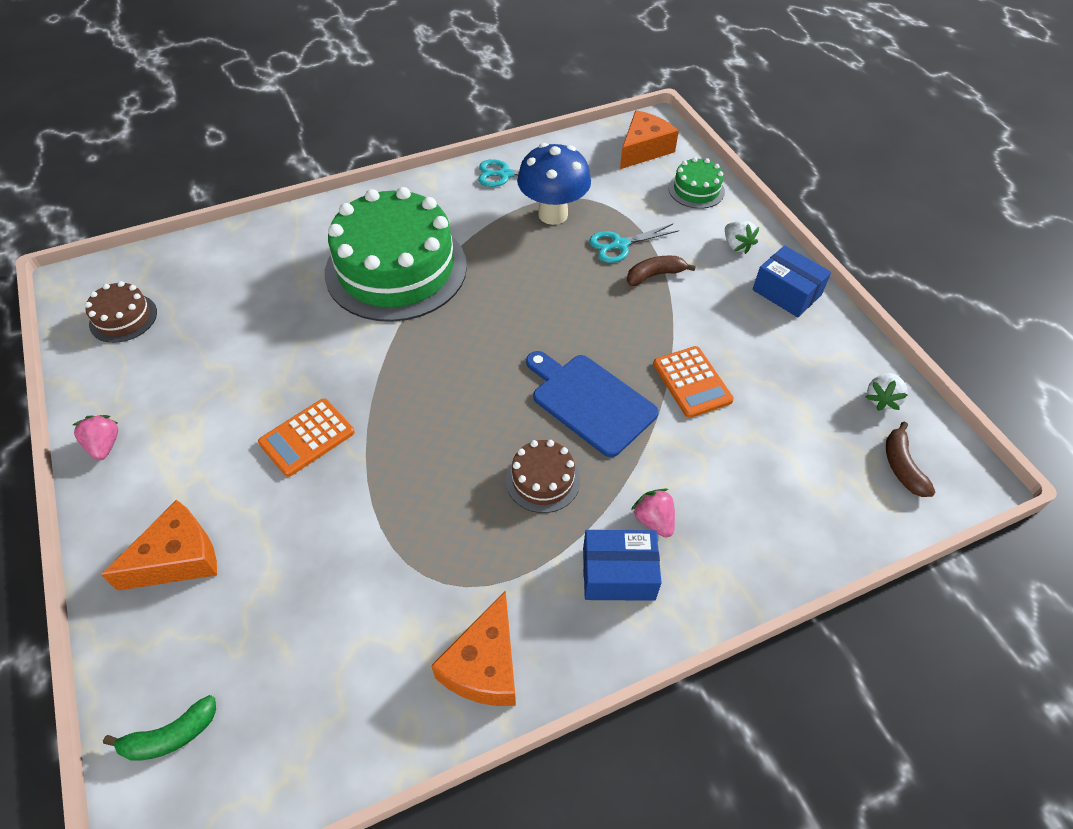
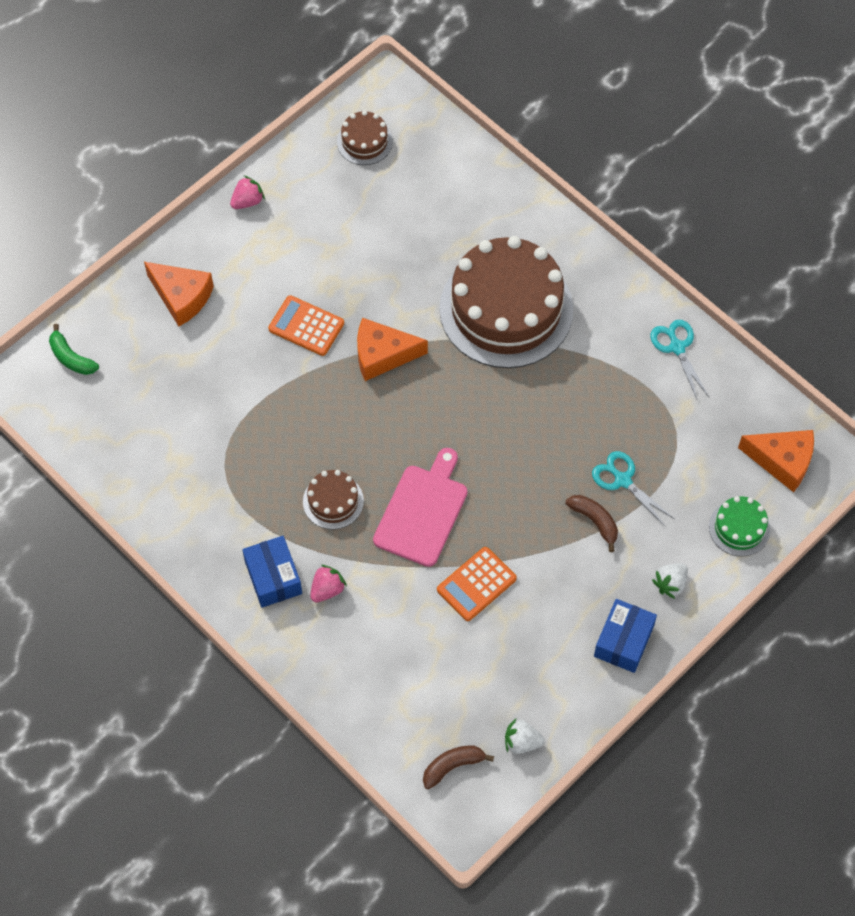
camera: 70 degrees right, 10 degrees up
(396, 269) = (506, 309): green cake -> brown cake
(484, 665) = (175, 514): orange cheese -> orange cheese (382, 355)
(553, 214) = (638, 409): blue mushroom -> none
(590, 402) = (422, 511): blue cutting board -> pink cutting board

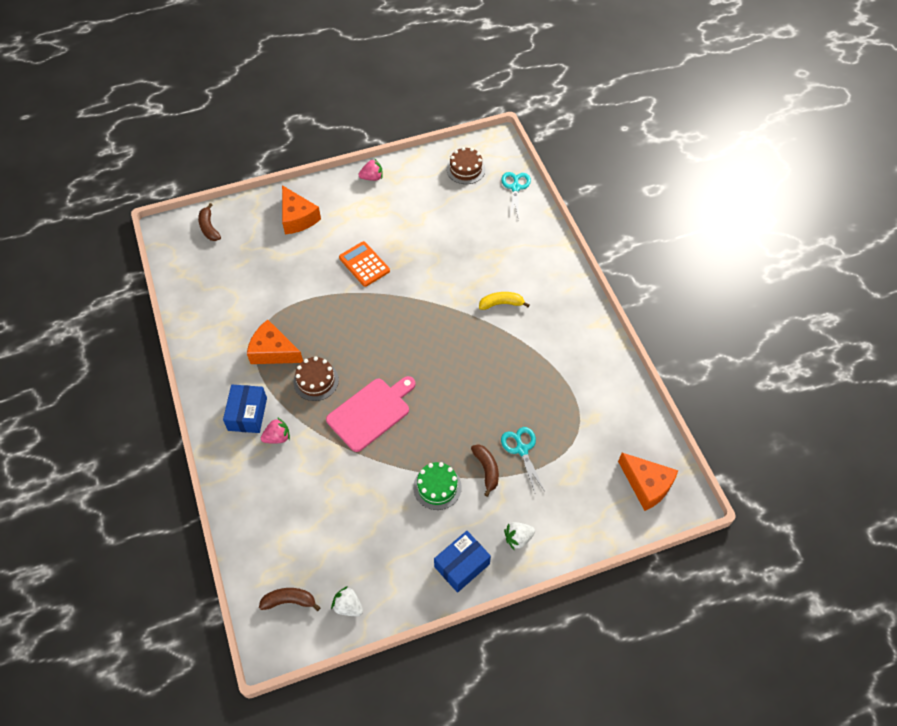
camera: 25 degrees right, 5 degrees down
(71, 358) = (209, 227): green banana -> brown banana
(382, 355) = (403, 301): orange cheese -> orange cheese (273, 351)
(476, 584) = (379, 478): orange calculator -> none
(506, 309) = (501, 304): brown cake -> yellow banana
(677, 347) = (608, 375): turquoise scissors -> turquoise scissors (515, 188)
(739, 528) = (590, 519): green cake -> green cake (437, 487)

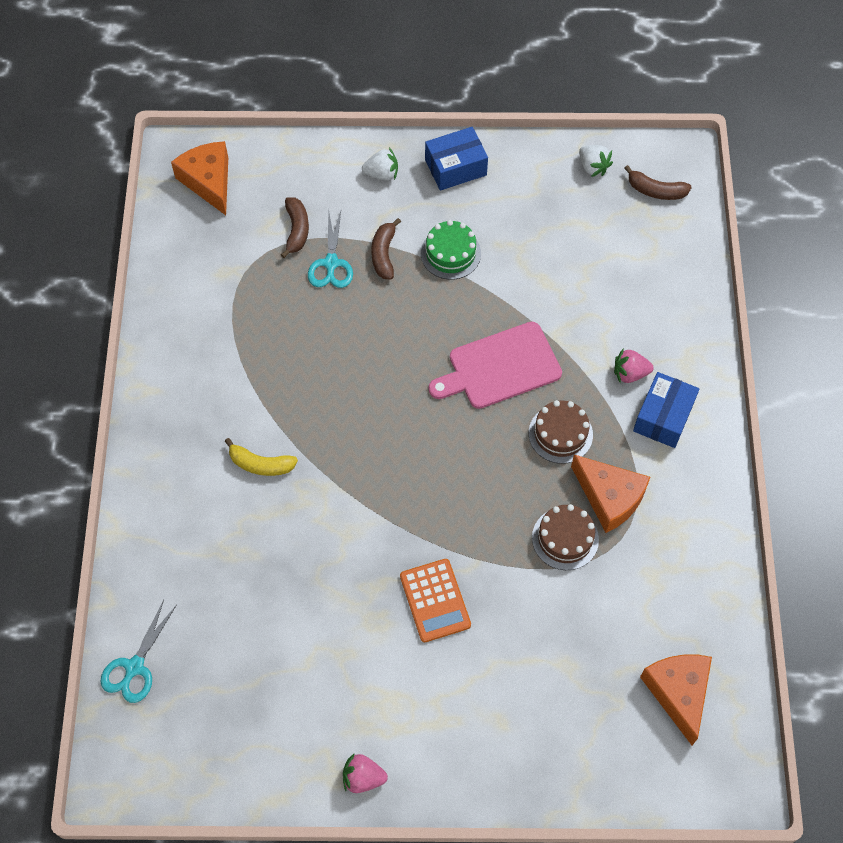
camera: 160 degrees left, 5 degrees up
(209, 227) = (669, 764): brown banana -> brown banana (296, 230)
(297, 218) = (516, 732): orange cheese -> orange cheese (678, 692)
(465, 169) = (197, 738): brown cake -> brown cake (565, 538)

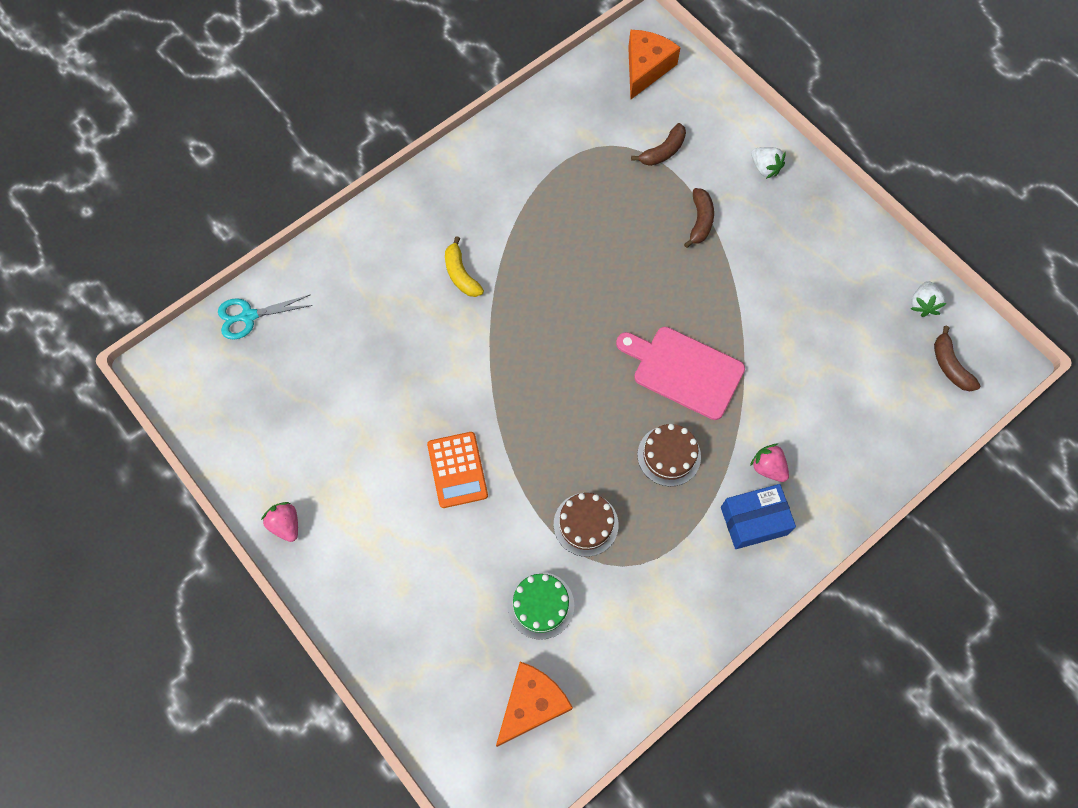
camera: 50 degrees right, 5 degrees up
(331, 263) = (658, 194): turquoise scissors -> none
(384, 254) = (700, 221): brown banana -> brown banana turned 135 degrees clockwise
(435, 600) = (457, 470): orange calculator -> orange calculator turned 45 degrees counterclockwise
(450, 253) = (745, 264): green cake -> green cake (540, 605)
(455, 167) = (821, 211): blue box -> none
(609, 497) = (648, 531): orange cheese -> none

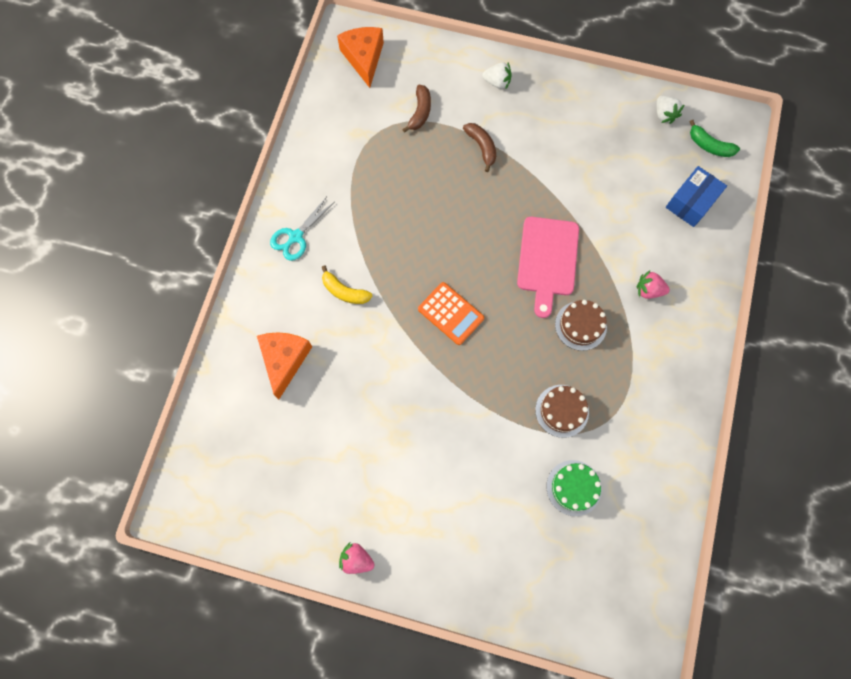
camera: 35 degrees left, 5 degrees up
(249, 316) = (210, 425): turquoise scissors -> turquoise scissors (296, 237)
(457, 470) = (448, 434): orange calculator -> orange calculator (450, 314)
(531, 704) = (618, 559): orange cheese -> orange cheese (285, 360)
(684, 371) = (547, 260): pink cutting board -> pink cutting board turned 75 degrees counterclockwise
(754, 520) = (665, 332): blue box -> blue box (691, 202)
(950, 366) = (709, 146): brown banana -> green banana

